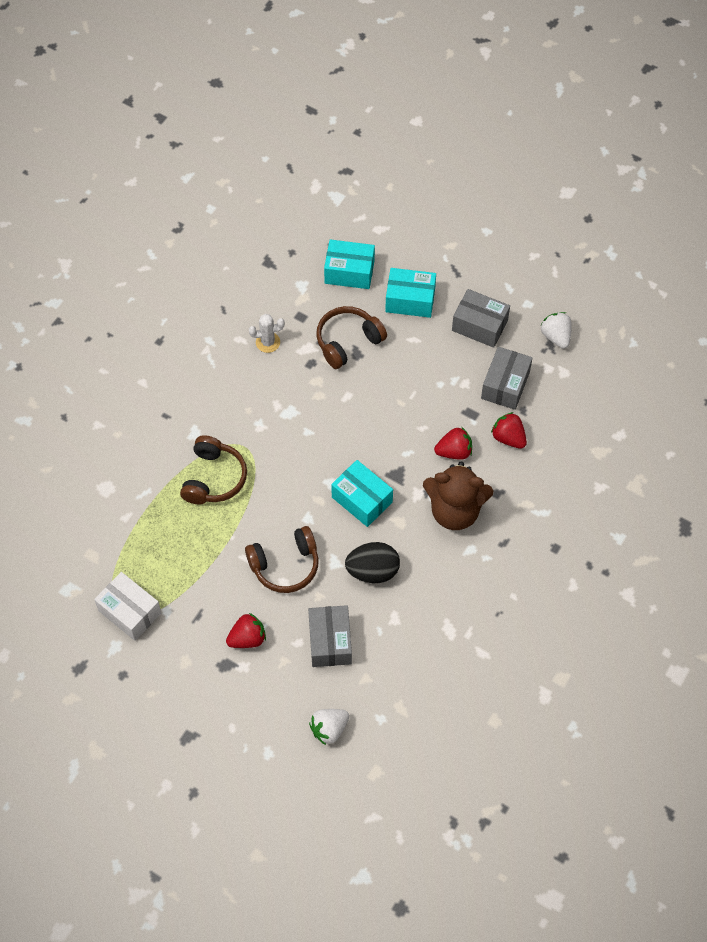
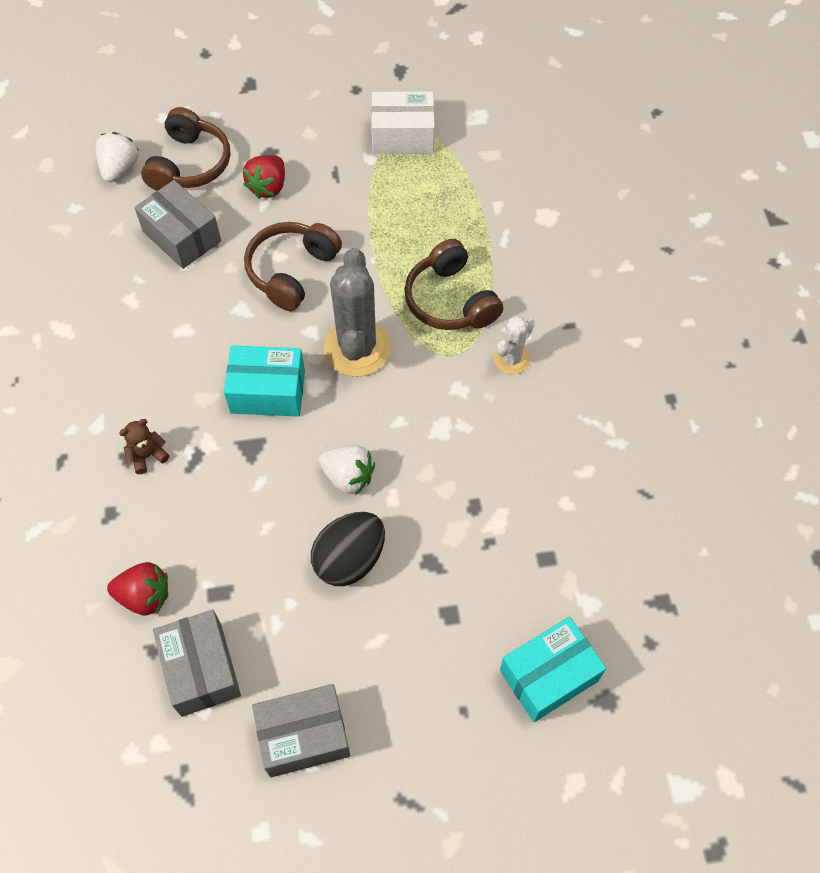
camera: 140 degrees right, 0 degrees up
(268, 342) = (550, 493): white cactus -> white cactus (511, 359)
(291, 488) = (357, 348): none -> grey cactus
(348, 341) = (456, 570): brown headphones -> brown headphones (189, 164)
(372, 571) = (192, 328): black egg -> black egg (349, 559)
(410, 300) = (431, 698): turquoise box -> none
(454, 451) = (202, 526): red strawberry -> none
(455, 511) = (147, 455): brown teddy bear -> brown teddy bear, size x0.42
(556, 336) = (180, 807): white strawberry -> white strawberry (348, 477)

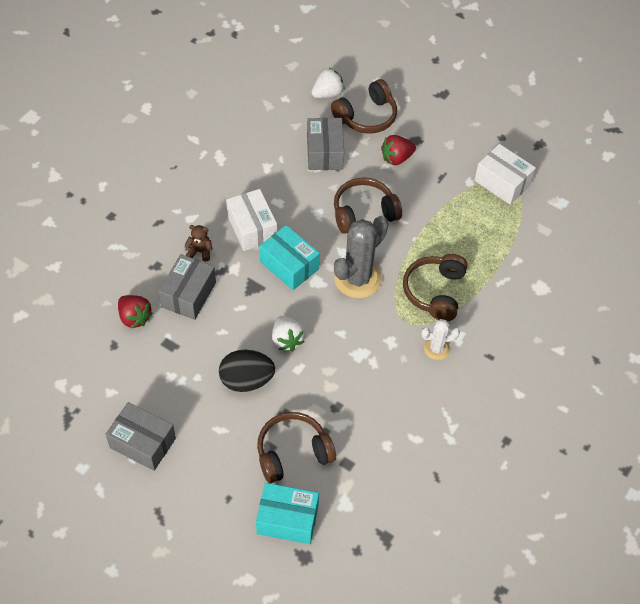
camera: 40 degrees right, 5 degrees down
(182, 382) = (252, 228): none -> white box
(201, 669) = (127, 372): grey box -> grey box (188, 294)
(480, 596) = (293, 452): none -> brown headphones

